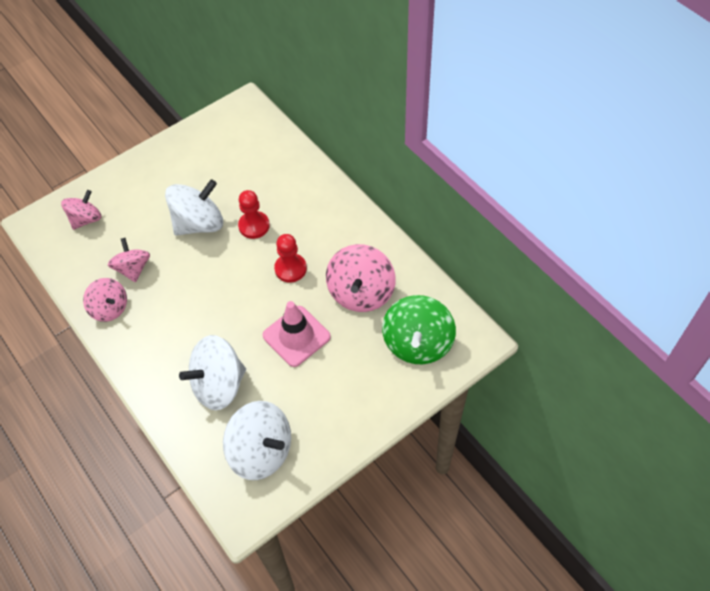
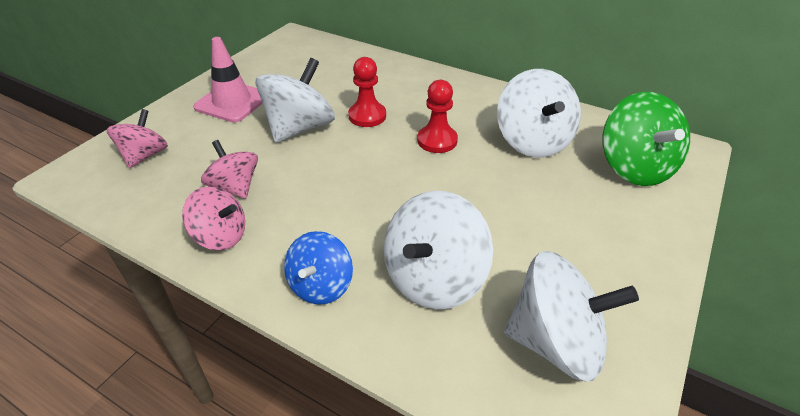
camera: 25 degrees left, 15 degrees down
(152, 366) = (321, 285): none -> blue spinning top
(296, 336) = (494, 198): pink traffic cone -> pink traffic cone (232, 102)
(361, 292) = (533, 141): pink spinning top -> white spinning top

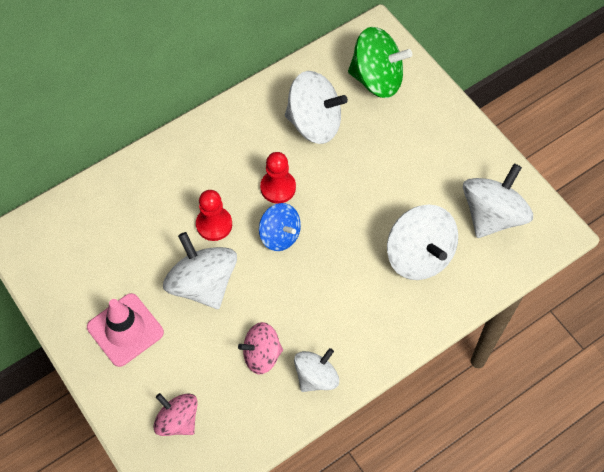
camera: 65 degrees left, 20 degrees up
(221, 236) = (316, 377): pink spinning top -> white spinning top
(321, 285) = (394, 324): blue spinning top -> blue spinning top (280, 235)

